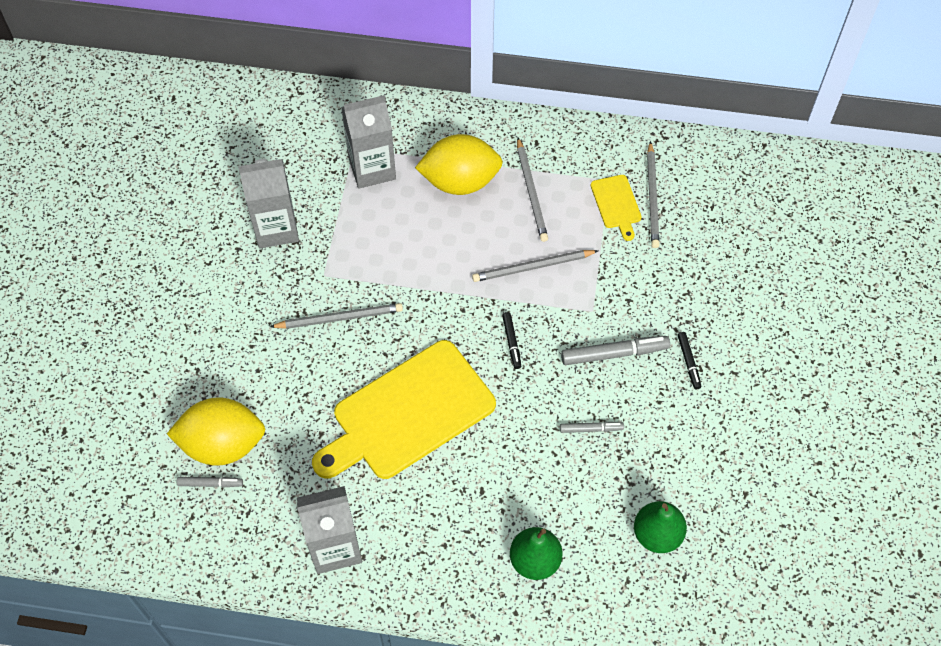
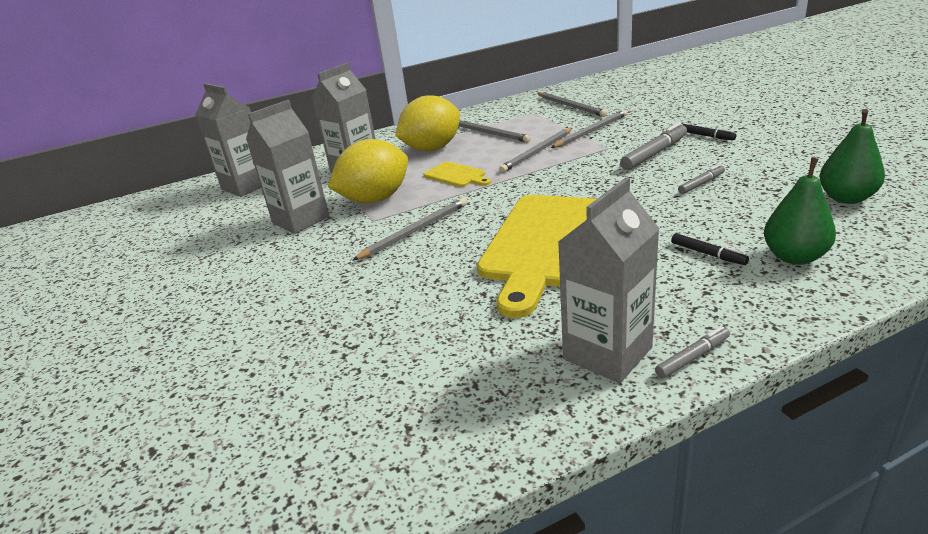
camera: 30 degrees left, 30 degrees down
(210, 483) = (401, 388): grey marker -> grey marker (692, 357)
(223, 444) = (384, 352): yellow lemon -> yellow lemon (375, 199)
(271, 126) = (246, 186): none -> grey carton
(511, 342) = (574, 180): black marker -> black marker (707, 254)
(612, 267) = (591, 131): none -> grey pencil
(616, 204) = (553, 116): yellow cutting board -> yellow cutting board (456, 175)

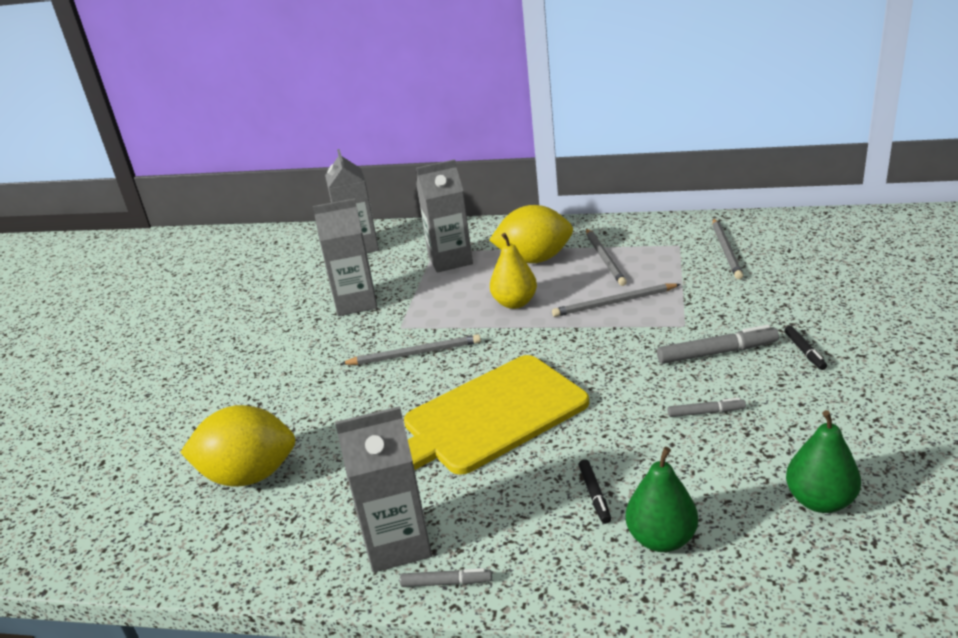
camera: 35 degrees right, 0 degrees up
(375, 199) = (426, 304): yellow lemon -> yellow lemon (249, 475)
(456, 175) = (515, 303): yellow cutting board -> yellow pear
(591, 131) = (698, 295): grey pencil -> none

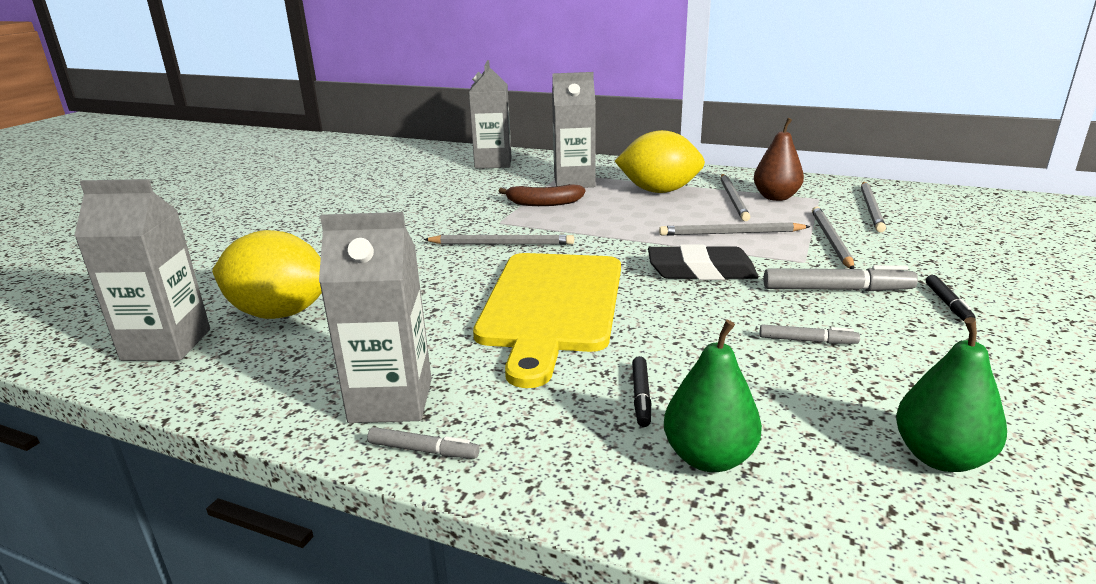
camera: 10 degrees right, 5 degrees down
(356, 303) = (467, 200): grey carton -> grey carton (166, 344)
(432, 295) = (544, 203): none -> brown banana
(489, 417) = (552, 305): yellow cutting board -> yellow cutting board turned 60 degrees counterclockwise
(515, 303) = (624, 220): yellow pear -> none
(602, 353) = (701, 271): none -> black eraser
(641, 250) = (776, 197): none -> brown pear
(700, 295) = (831, 240): none -> grey pencil

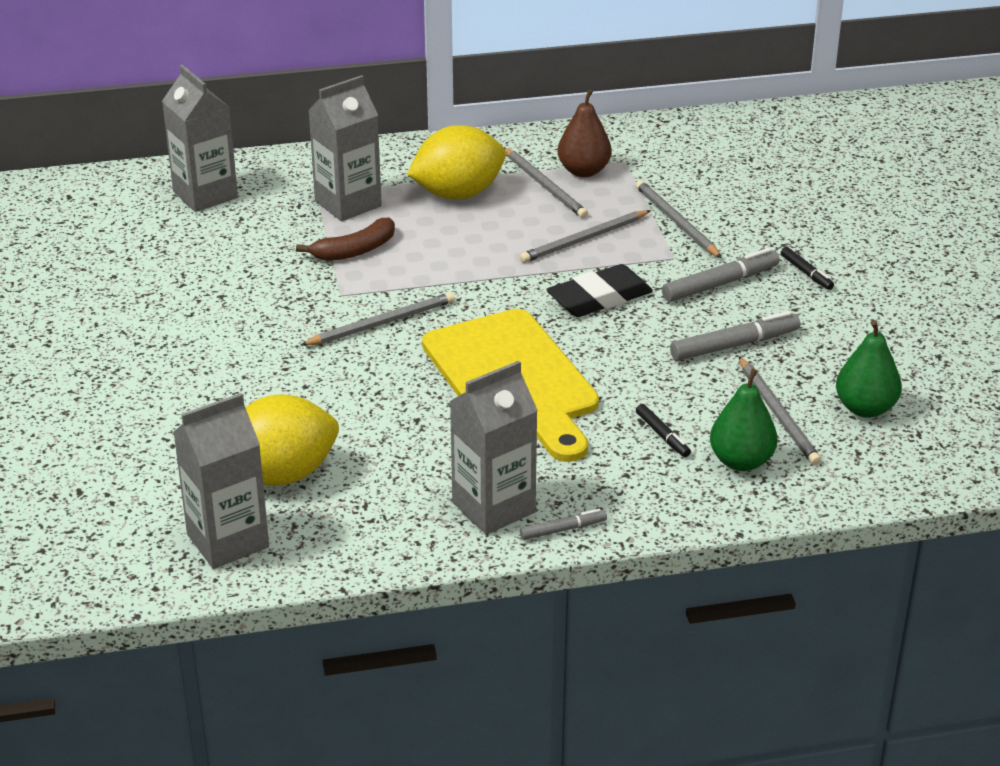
camera: 35 degrees left, 10 degrees up
(806, 340) = (733, 345): grey marker -> grey marker, size x1.75
(871, 208) = (682, 164): grey pencil -> grey pencil (778, 414)

